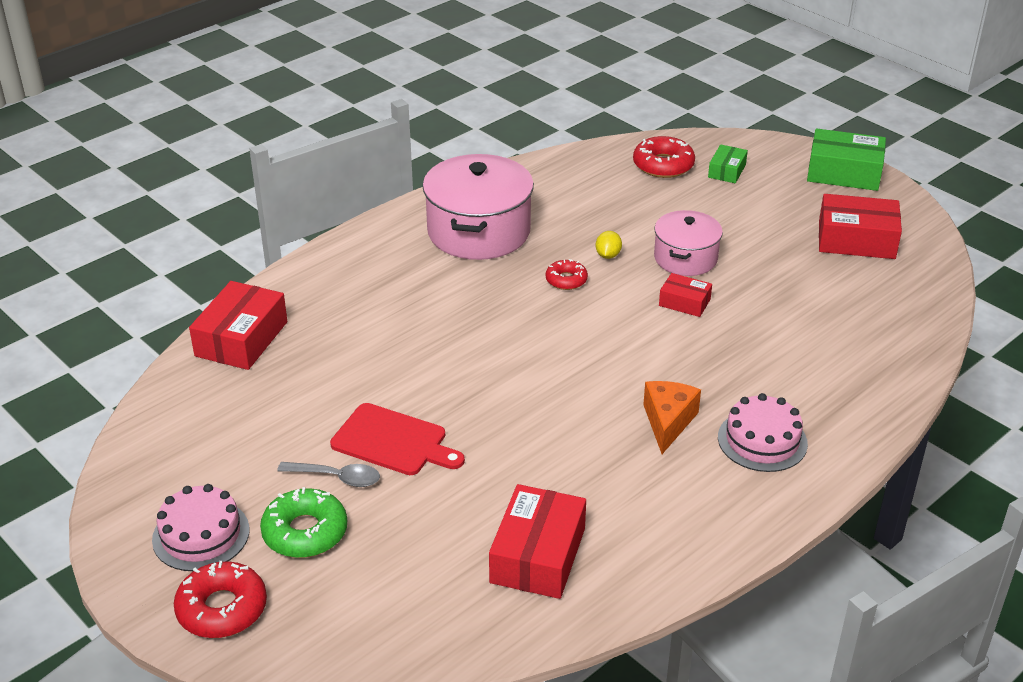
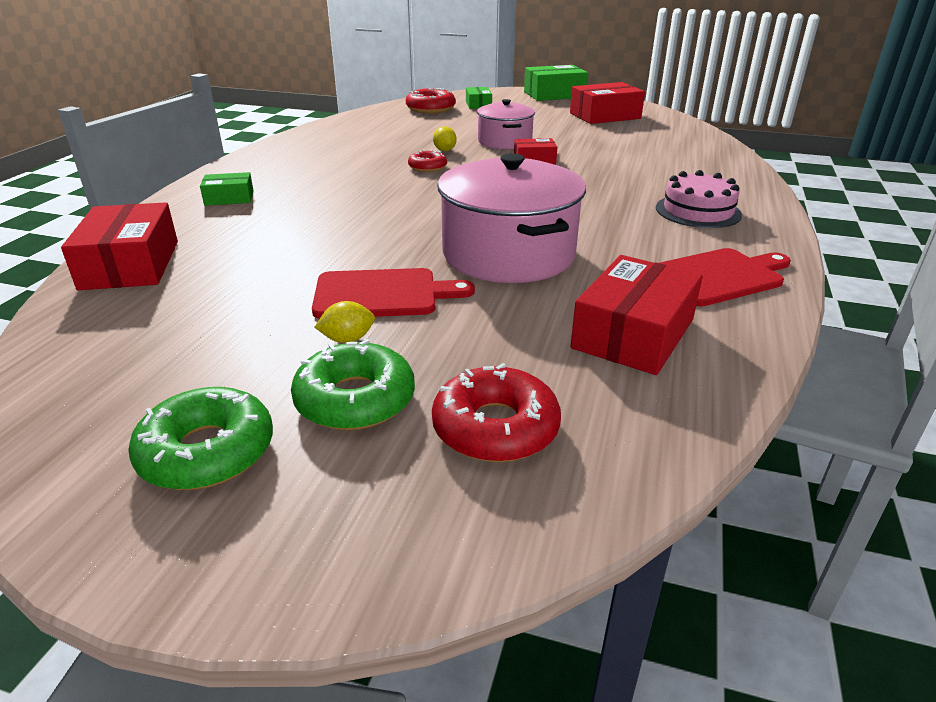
camera: 30 degrees left, 5 degrees down
(201, 535) = (207, 452): pink cake -> green donut
(222, 608) = (310, 529): red donut -> red donut (495, 428)
(337, 477) = (347, 339): grey spoon -> yellow lemon
(359, 272) = (229, 198): none -> green box
(478, 231) = (321, 158): pink pot -> pink pot (508, 254)
(538, 555) = (633, 334): red box -> red box turned 45 degrees clockwise
(668, 422) = (614, 219): orange cheese -> none
(676, 527) = (719, 276): none -> red cutting board

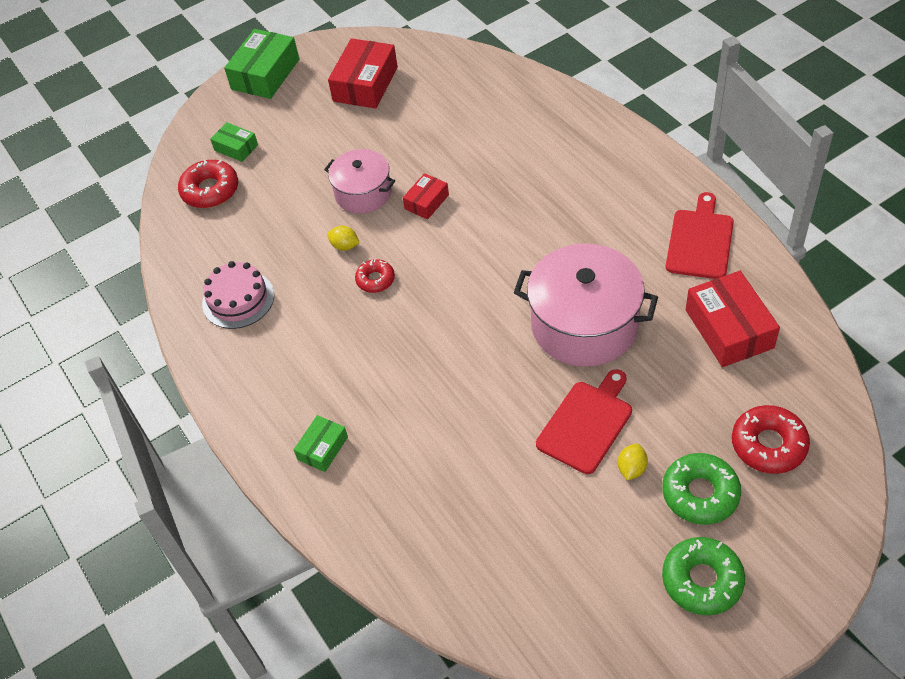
camera: 45 degrees left, 20 degrees up
(130, 265) = (414, 557): red box -> none
(698, 211) = (607, 179): pink cake -> pink cake (238, 299)

